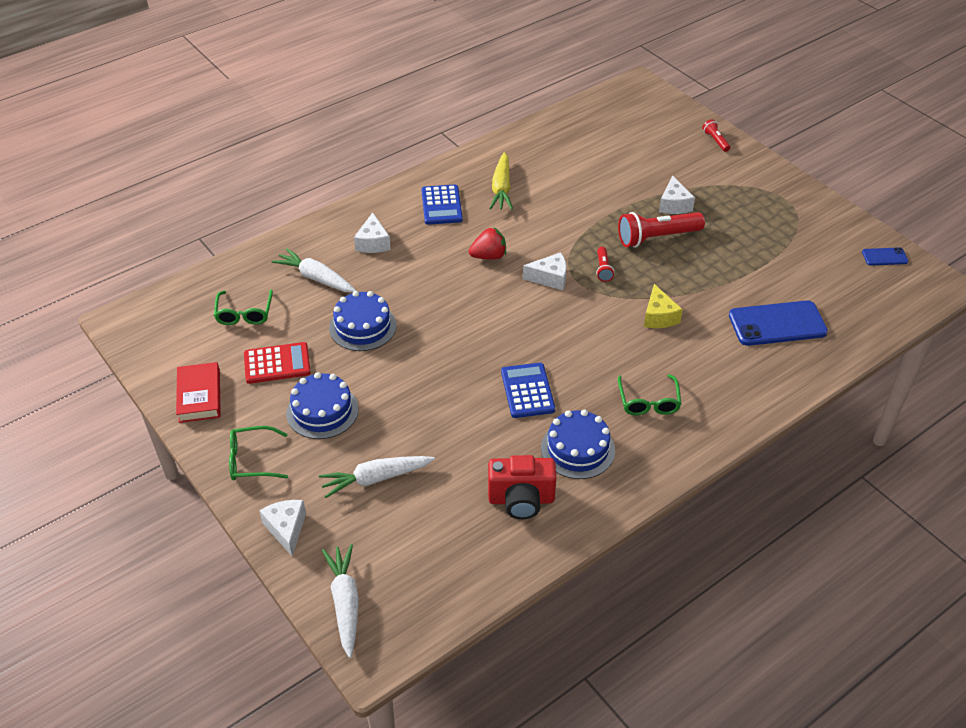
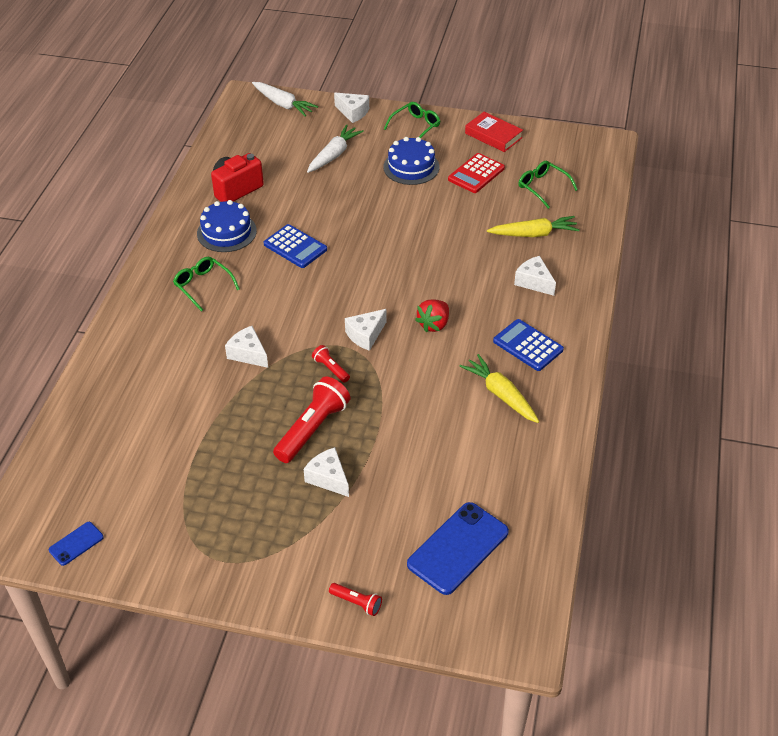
camera: 140 degrees right, 0 degrees up
(316, 278) = (533, 234): white carrot -> yellow carrot
(362, 326) = (455, 223): blue cake -> none
(659, 316) = (248, 354): yellow cheese -> white cheese
(777, 324) = (143, 405): blue phone -> blue phone (458, 548)

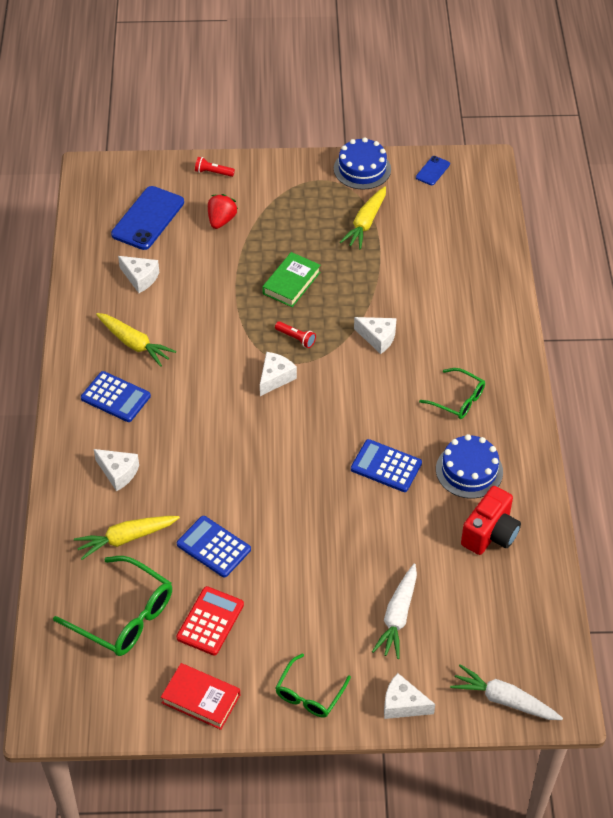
camera: 165 degrees right, 5 degrees up
(196, 486) = (365, 223): none -> yellow carrot
(312, 429) = (291, 283): red flashlight -> green book
(328, 478) = (263, 248): white cheese -> white cheese (140, 278)
(411, 167) = (294, 616): blue cake -> blue cake (362, 169)
(434, 324) = (212, 402): red strawberry -> red strawberry (221, 220)
(462, 217) = (213, 547): none -> blue calculator
(543, 187) = (123, 615): green glasses -> green glasses, size x1.62

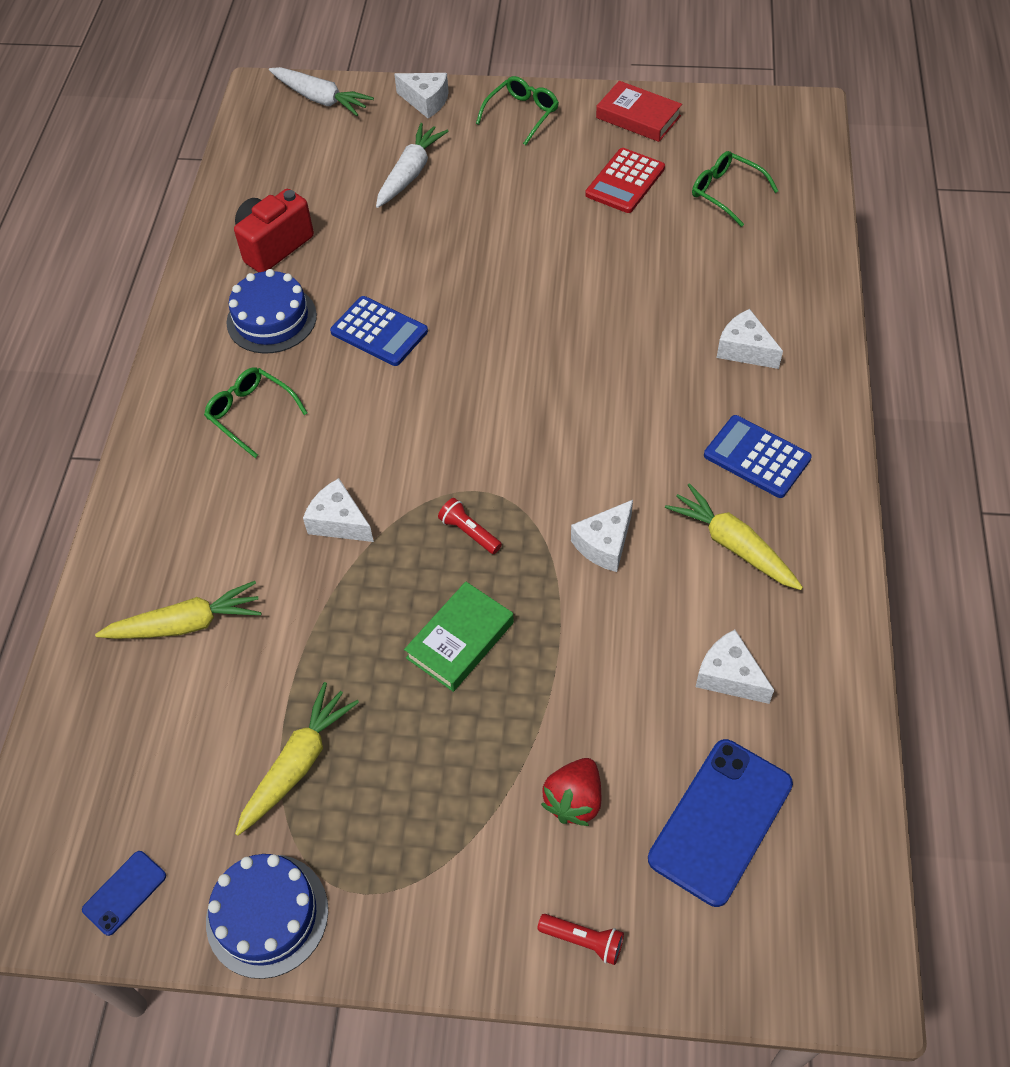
camera: 170 degrees left, 5 degrees up
(123, 615) = (726, 193): green glasses -> green glasses, size x0.62
(126, 538) = (728, 270): yellow carrot -> yellow carrot (186, 624)
(213, 547) = (617, 254): blue calculator -> none
(275, 378) = (511, 468): white cheese -> white cheese (604, 544)

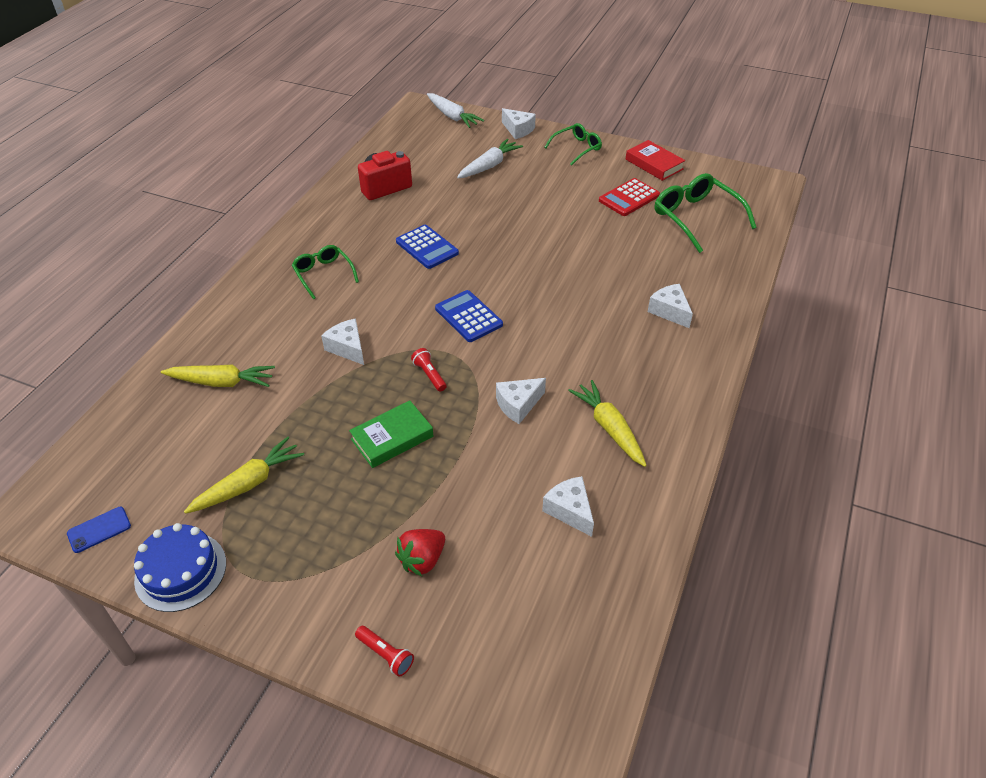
camera: 15 degrees right, 10 degrees down
(271, 319) = (363, 226): blue cake -> none
(720, 821) = (521, 604): blue phone -> none
(726, 193) = (696, 218): green glasses -> green glasses, size x1.62
(756, 457) = (650, 378): blue calculator -> blue calculator (468, 317)

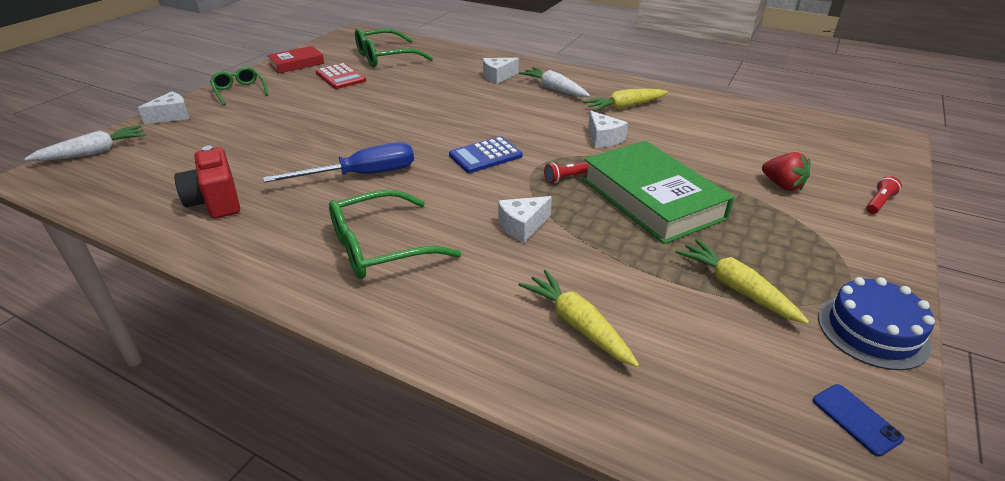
camera: 85 degrees left, 10 degrees down
(221, 382) = (577, 325): yellow carrot -> yellow carrot turned 45 degrees counterclockwise
(323, 274) = (381, 247): green glasses -> green glasses, size x1.62
(392, 438) = (651, 199): green book -> green book, size x1.85
(427, 247) = (361, 175): blue calculator -> blue screwdriver
(489, 166) = (230, 135): white carrot -> white carrot (554, 89)
(570, 511) = (709, 126): white cheese -> none

